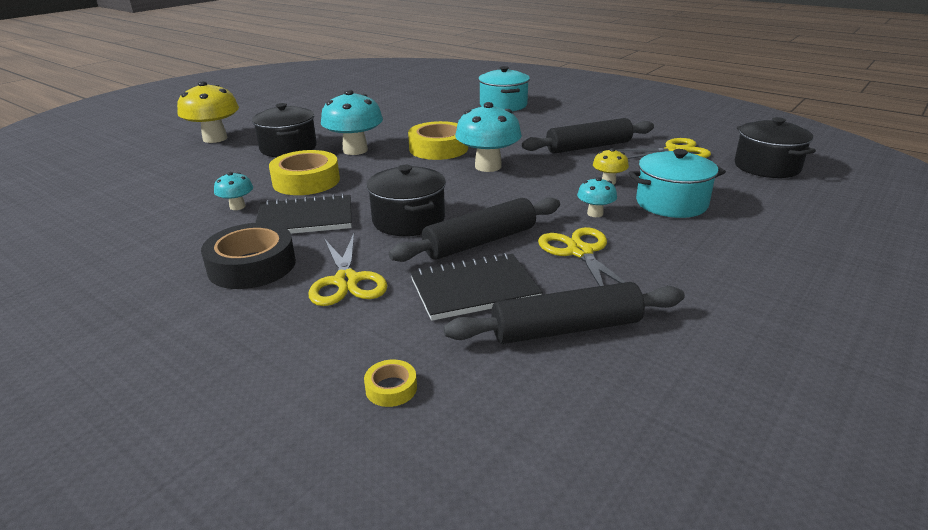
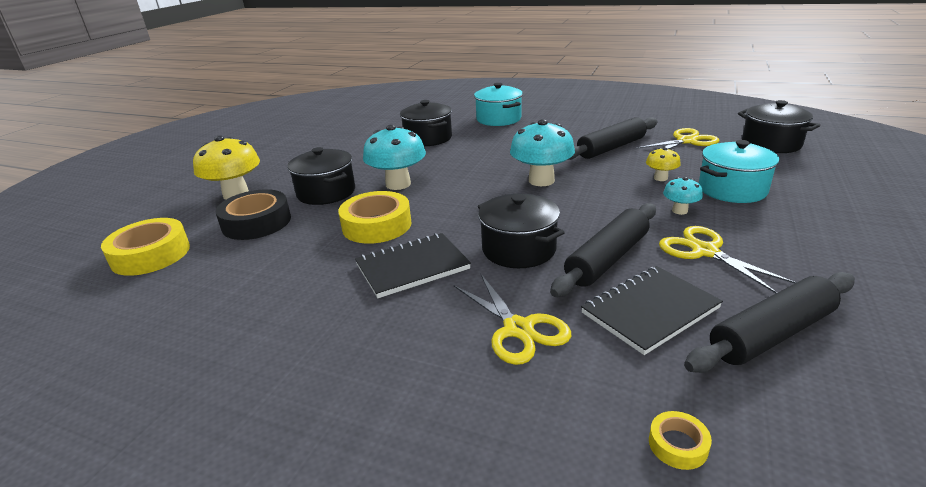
camera: 15 degrees left, 0 degrees up
(237, 206) = (326, 267): turquoise mushroom -> none
(252, 265) = (402, 333): black tape -> black tape (256, 222)
(419, 114) = (428, 138): none -> black pot
(438, 148) = (478, 170): yellow tape -> yellow tape (151, 255)

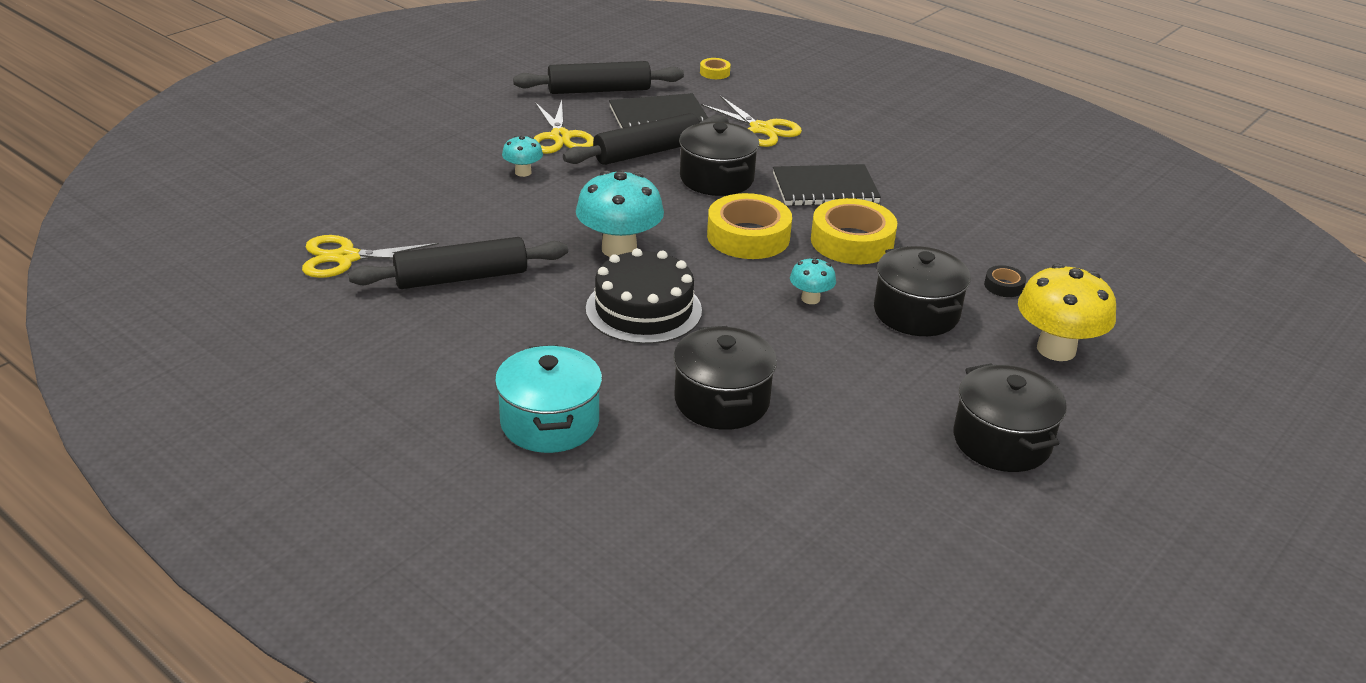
camera: 165 degrees left, 5 degrees up
(151, 255) = (1116, 273): yellow tape -> yellow tape (748, 236)
(256, 222) = (1004, 286): black tape -> black tape, size x0.45
(398, 184) = (810, 299): turquoise mushroom -> turquoise mushroom, size x0.51
(495, 158) = (643, 309): none -> black cake
(518, 329) = (761, 129): yellow scissors -> yellow scissors turned 150 degrees clockwise
(660, 178) = (479, 212): yellow mushroom -> none
(732, 189) = (433, 178): turquoise pot -> none
(771, 144) = (261, 220): black pot -> black pot (1001, 441)

